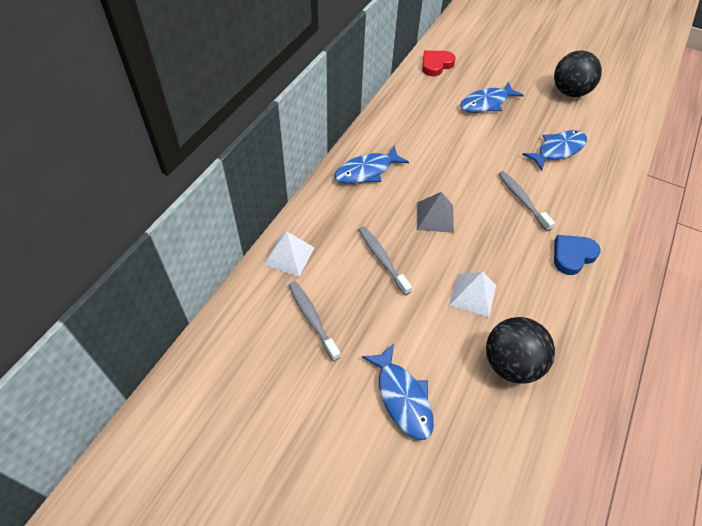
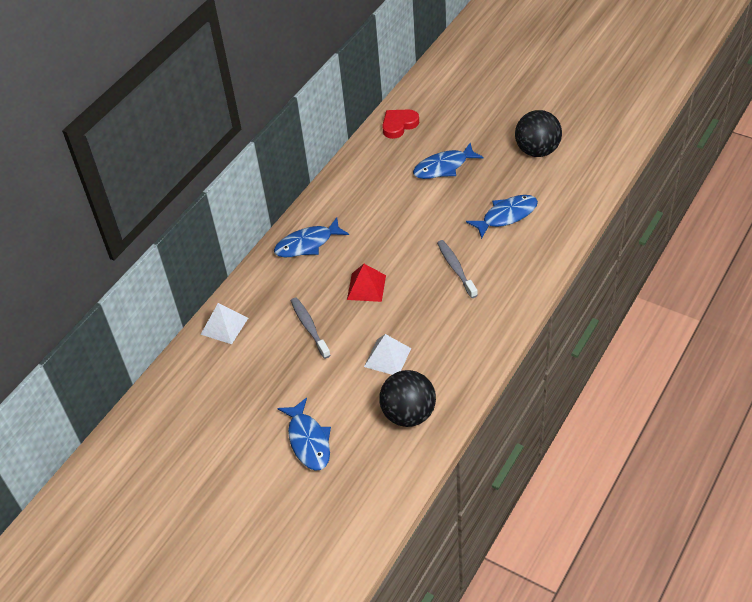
camera: 10 degrees right, 5 degrees down
(312, 319) = (239, 379): grey toothbrush -> none
(435, 217) = (366, 287): grey pyramid -> red pyramid
(572, 255) = (491, 320): blue heart -> none

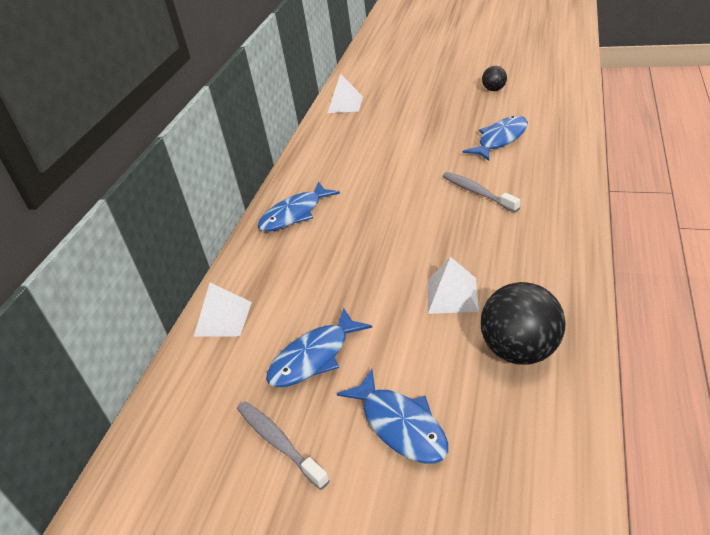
camera: 15 degrees left, 10 degrees down
(309, 327) = (335, 291): grey toothbrush -> grey toothbrush (279, 442)
(366, 287) = (384, 234): red pyramid -> none
(399, 125) = (345, 104): red heart -> white pyramid
(444, 167) = (409, 121): blue fish -> blue fish (314, 357)
(537, 151) = (494, 89): black ball -> black ball, size x0.51

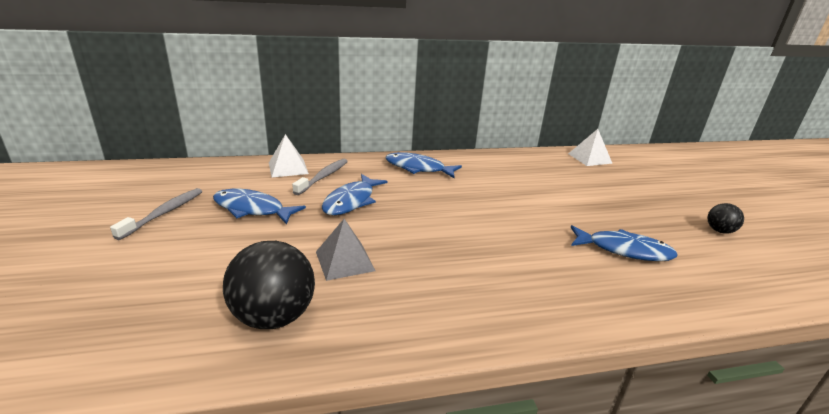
camera: 55 degrees right, 10 degrees down
(400, 425) = (176, 262): blue fish -> blue fish (351, 201)
(452, 295) = (345, 261): white pyramid -> grey pyramid
(477, 192) = (514, 250): grey toothbrush -> grey toothbrush (323, 177)

